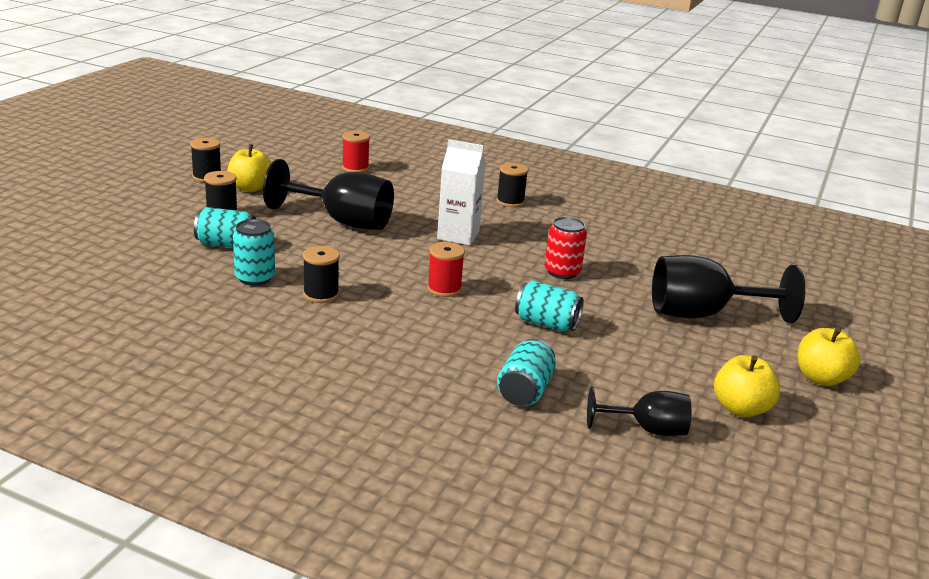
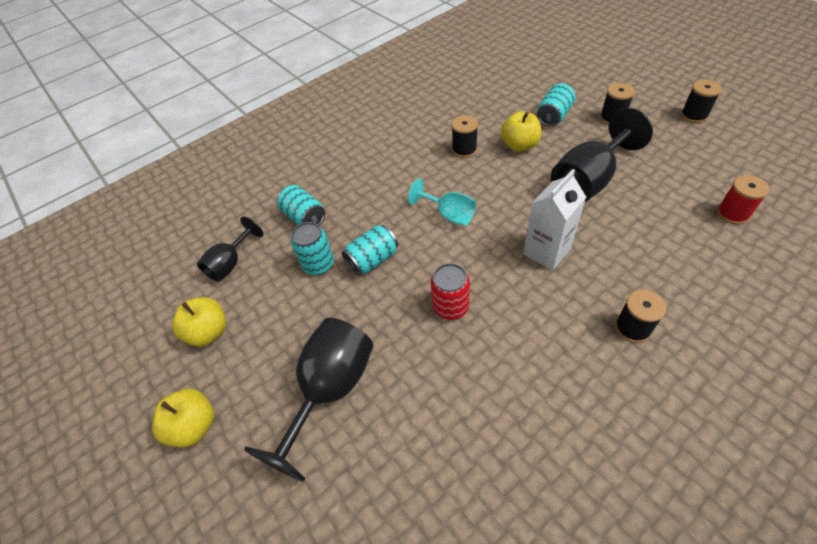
camera: 125 degrees right, 25 degrees up
(250, 188) = (668, 137): yellow apple -> yellow apple (519, 145)
(255, 278) = (498, 124): turquoise can -> turquoise can (318, 264)
(444, 289) = (449, 214): red spool -> turquoise goblet

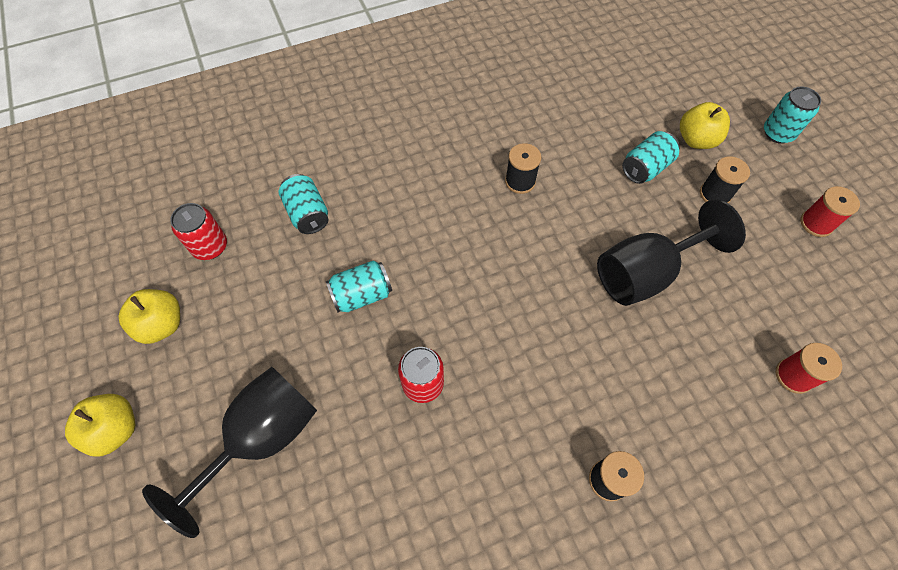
camera: 10 degrees right, 10 degrees up
(231, 263) = (210, 246): black goblet -> red can
(318, 264) = (302, 280): turquoise can -> turquoise can (778, 133)
(449, 214) = (468, 264): turquoise goblet -> none
(519, 145) = (587, 197): yellow apple -> yellow apple (696, 140)
(546, 252) = (556, 351): white carton -> none
(694, 115) = (816, 223): black spool -> red spool

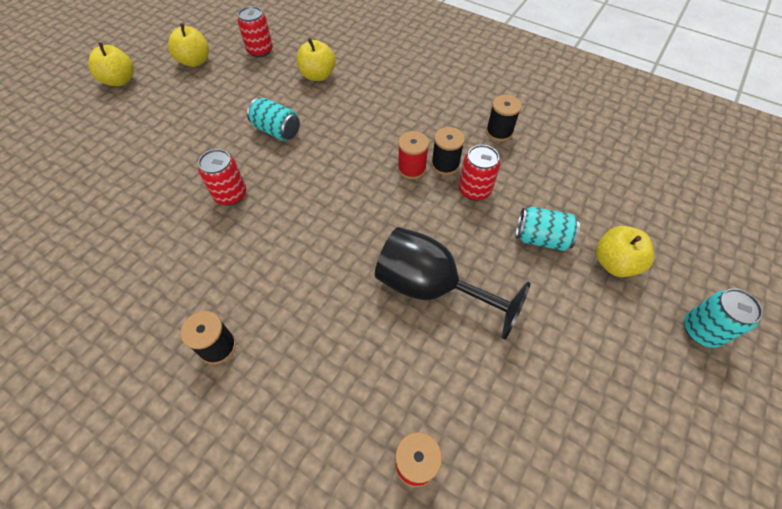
camera: 55 degrees right, 5 degrees down
(262, 438) = (146, 139): black goblet -> none
(307, 213) = (318, 75): turquoise can -> yellow apple
(565, 179) = (474, 190): none -> red can
(715, 194) = (566, 305): black spool -> black spool (499, 132)
(816, 223) = (621, 415): red spool -> red spool (411, 168)

